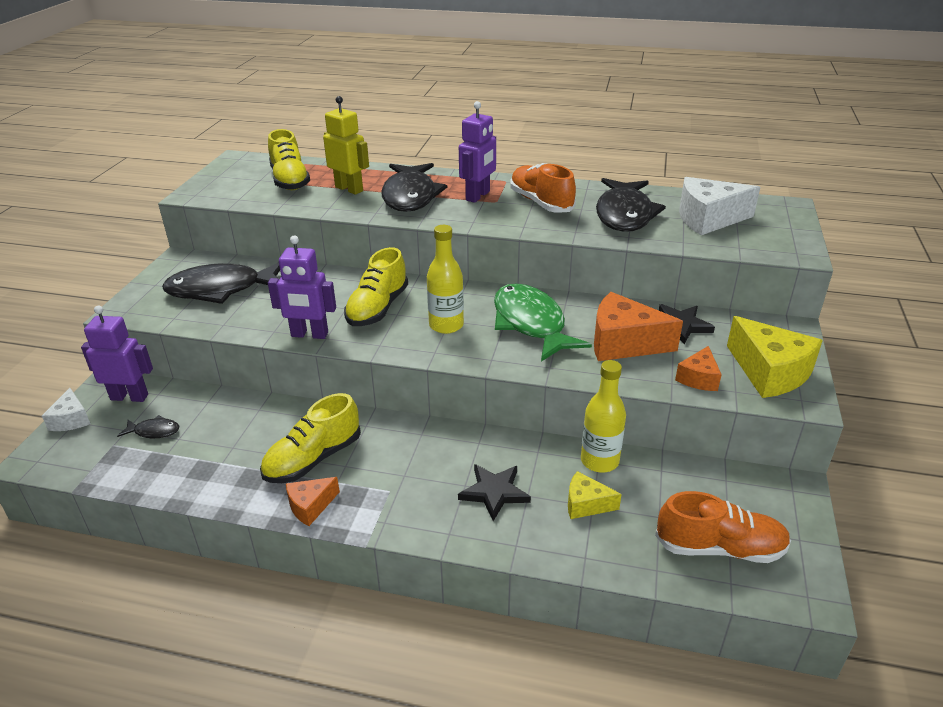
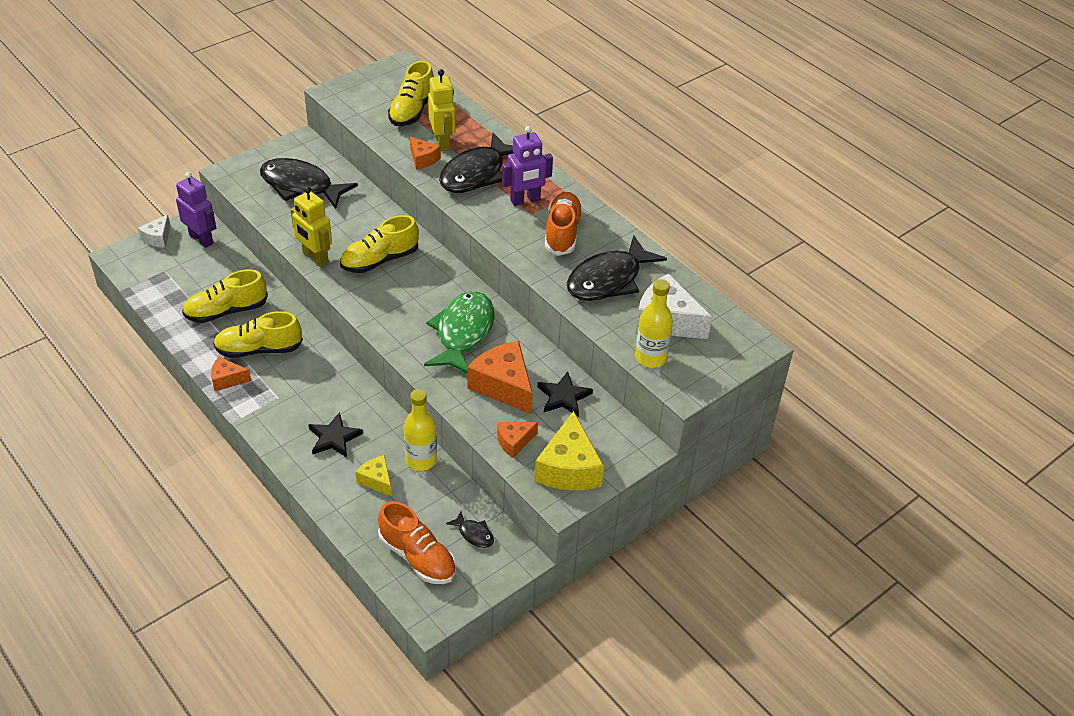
camera: 35 degrees right, 10 degrees up
(154, 431) = (193, 274): black fish -> black fish (474, 534)
(234, 444) = (226, 311): none -> yellow shoe
(309, 335) = (315, 258): purple robot -> yellow robot
(348, 204) = (423, 159): none -> orange cheese
(446, 325) = (406, 301): yellow bottle -> yellow bottle (650, 358)

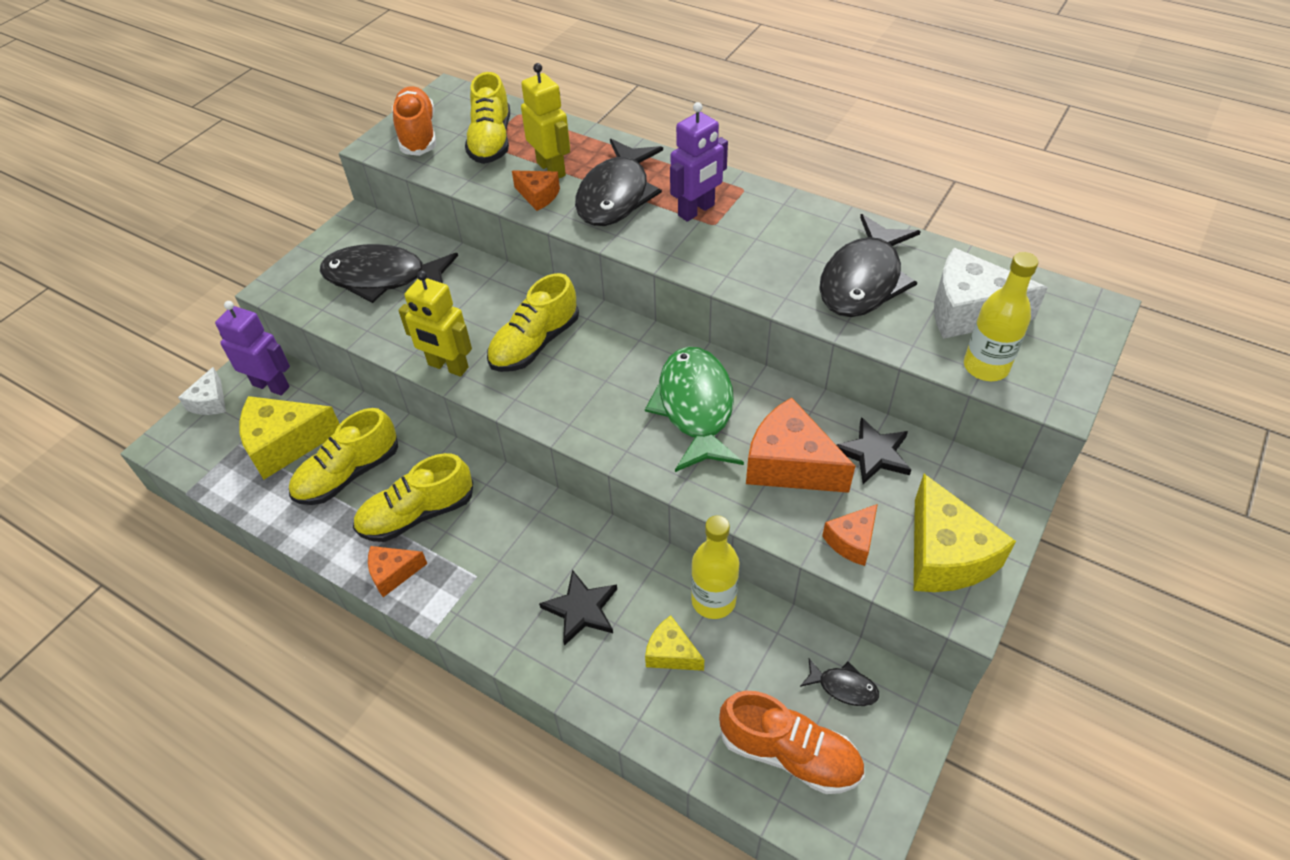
camera: 15 degrees left, 5 degrees up
(194, 280) = (285, 444): none -> yellow cheese
(562, 233) = (768, 238): orange shoe -> orange shoe (418, 134)

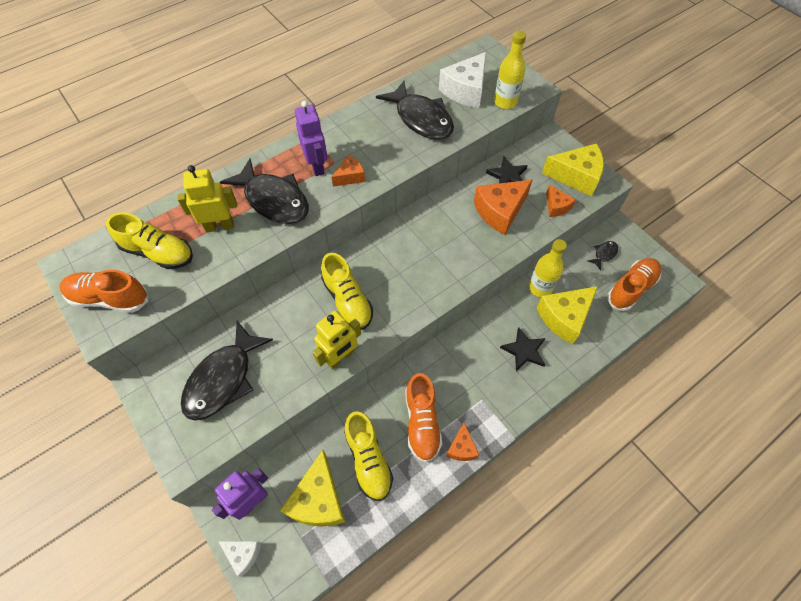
camera: 70 degrees left, 10 degrees up
(417, 514) = (422, 422): yellow shoe -> orange shoe
(538, 196) = (244, 242): orange cheese -> orange cheese (350, 176)
(671, 653) = (564, 317): yellow cheese -> yellow cheese, size x1.84
(695, 408) = (442, 237): green fish -> none

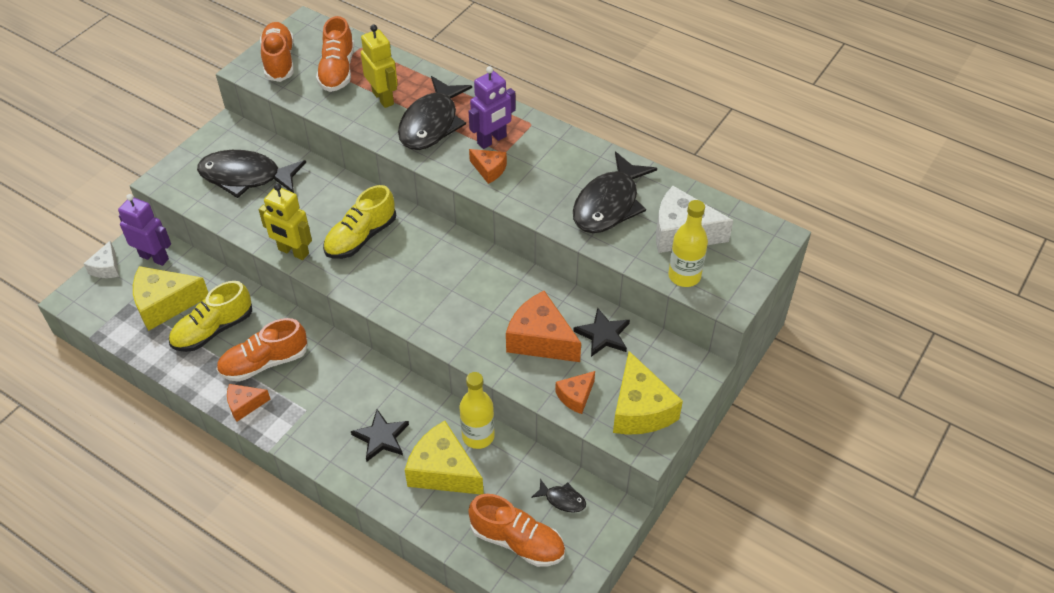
camera: 70 degrees right, 10 degrees down
(158, 252) = (337, 71): yellow shoe -> orange shoe

